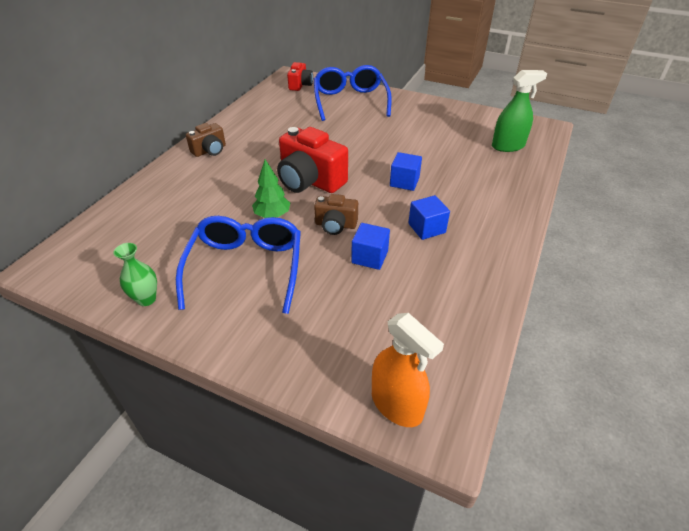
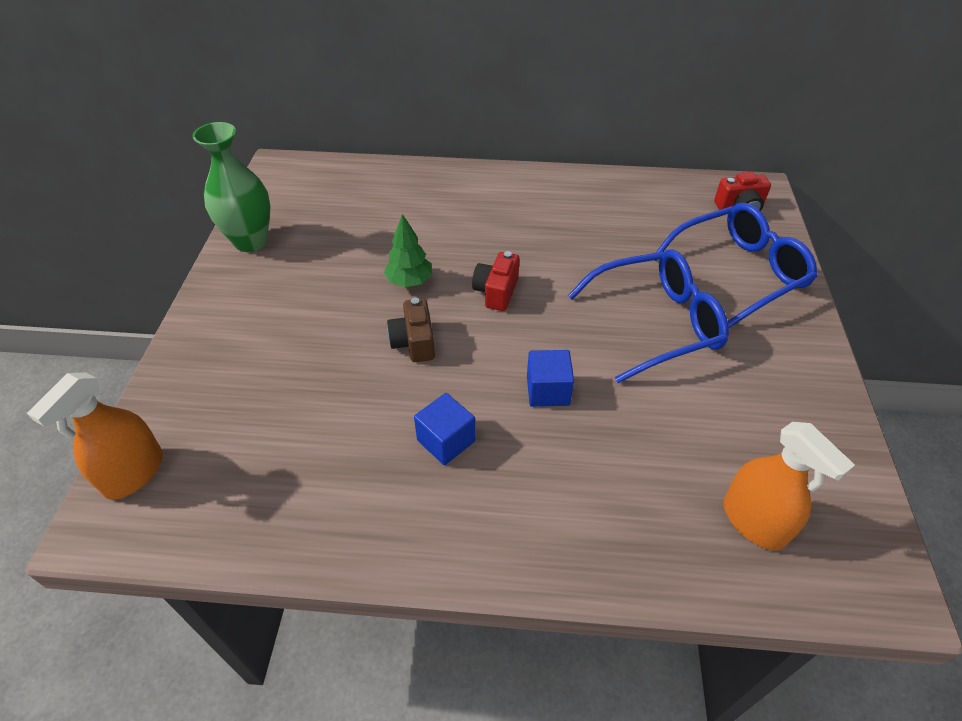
camera: 70 degrees right, 5 degrees up
(146, 299) = (251, 241): green vase -> green vase, size x1.78
(210, 150) = (512, 189): brown camera -> none
(246, 267) = (313, 291): blue glasses -> blue glasses (656, 323)
(310, 181) = (496, 292): red camera -> red camera, size x0.56
(369, 257) = (363, 392): blue cube -> none
(508, 146) = (754, 521): green spray bottle -> orange spray bottle

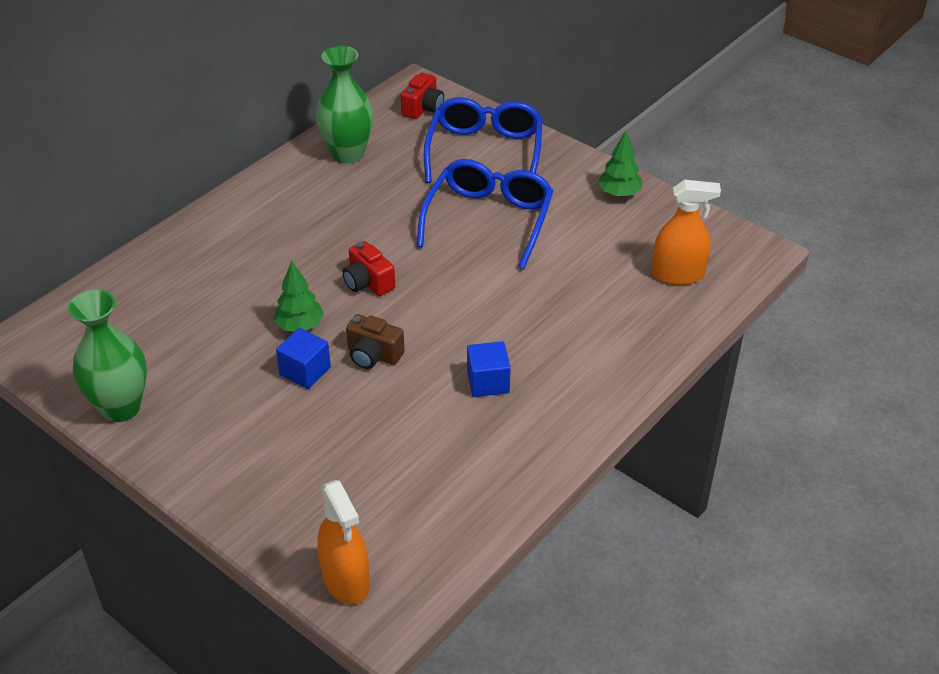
camera: 55 degrees left, 5 degrees down
(548, 390) = (494, 307): blue cube -> blue cube (305, 371)
(630, 199) = (348, 154): none -> green vase
(810, 399) = (619, 193): none -> green tree

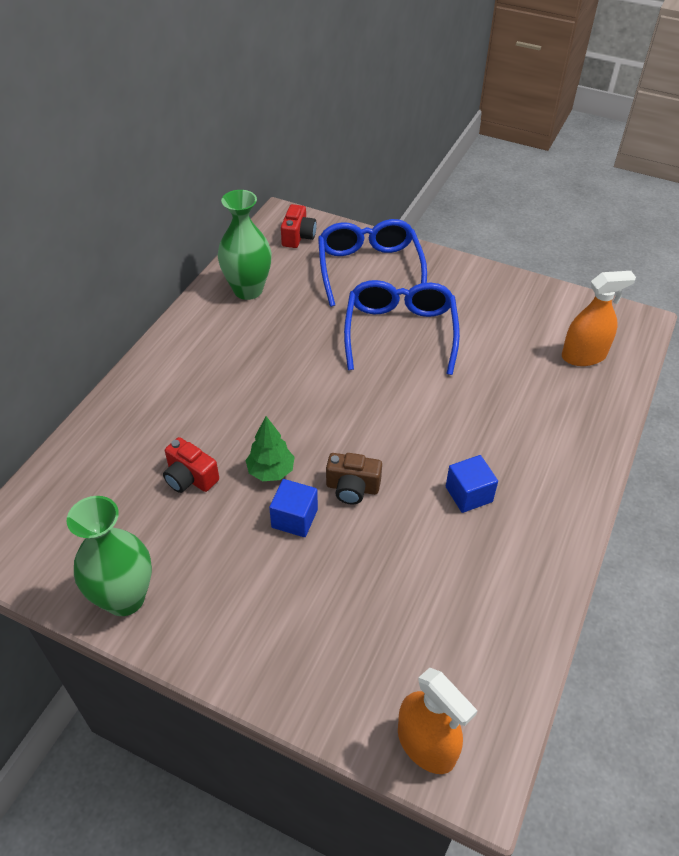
camera: 15 degrees left, 5 degrees up
(368, 282) = (317, 414): red camera -> red camera (190, 478)
(619, 193) = (500, 289): green tree -> none

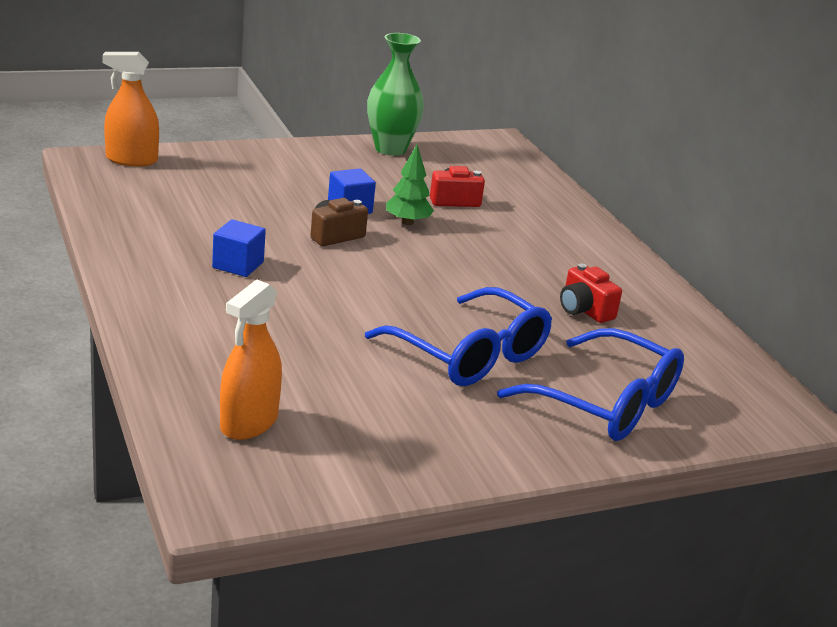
camera: 130 degrees right, 20 degrees down
(248, 290) = (664, 325): green vase -> none
(298, 237) = (735, 401): red camera -> red camera (584, 310)

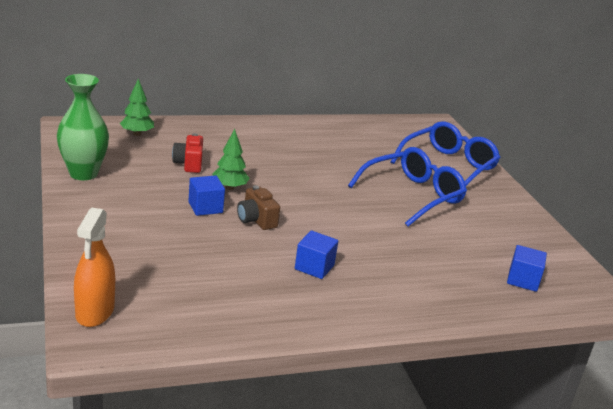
camera: 85 degrees left, 0 degrees up
(249, 423) = (523, 280): orange spray bottle -> blue cube
(512, 173) = (137, 134): none -> green tree
(584, 310) = (347, 151): red camera -> none

